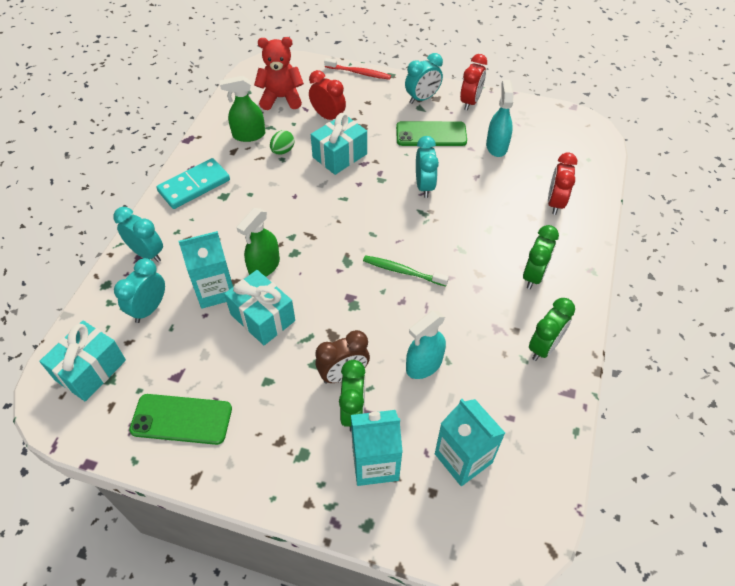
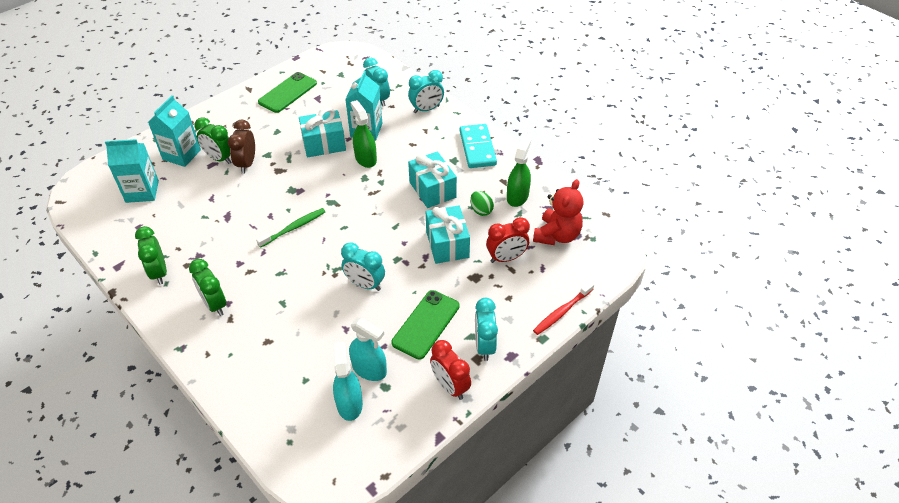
camera: 120 degrees right, 5 degrees down
(90, 370) = (354, 69): turquoise gift -> turquoise gift (432, 190)
(424, 365) = (214, 203): turquoise spray bottle -> turquoise spray bottle (349, 403)
(555, 203) = (265, 370): red clock -> none

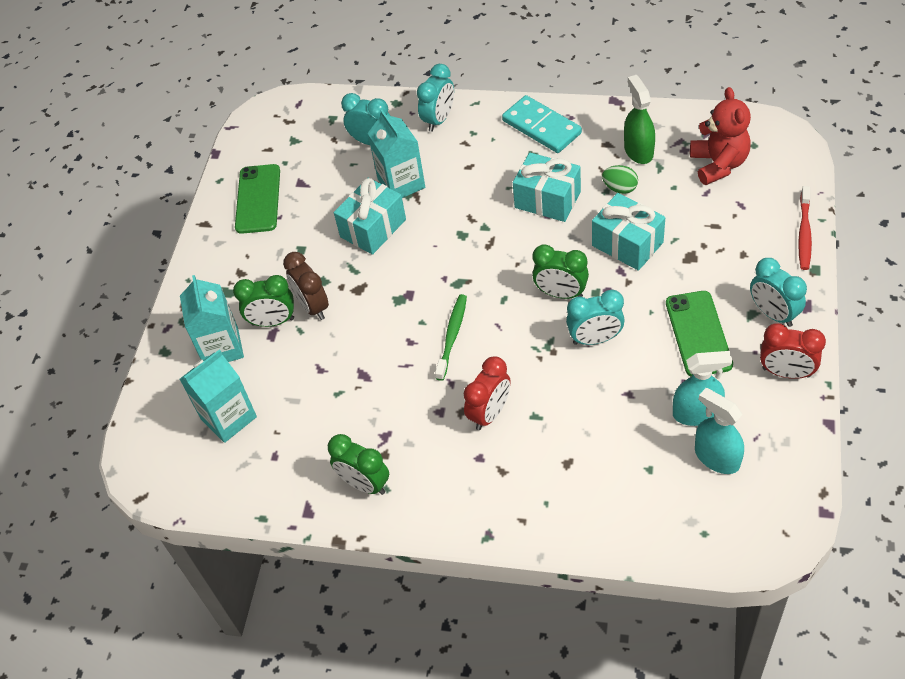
camera: 30 degrees left, 5 degrees up
(215, 304) = (467, 469): green clock -> green clock (561, 293)
(365, 158) = (438, 214): green spray bottle -> none
(506, 258) = (697, 218): red clock -> red clock (489, 413)

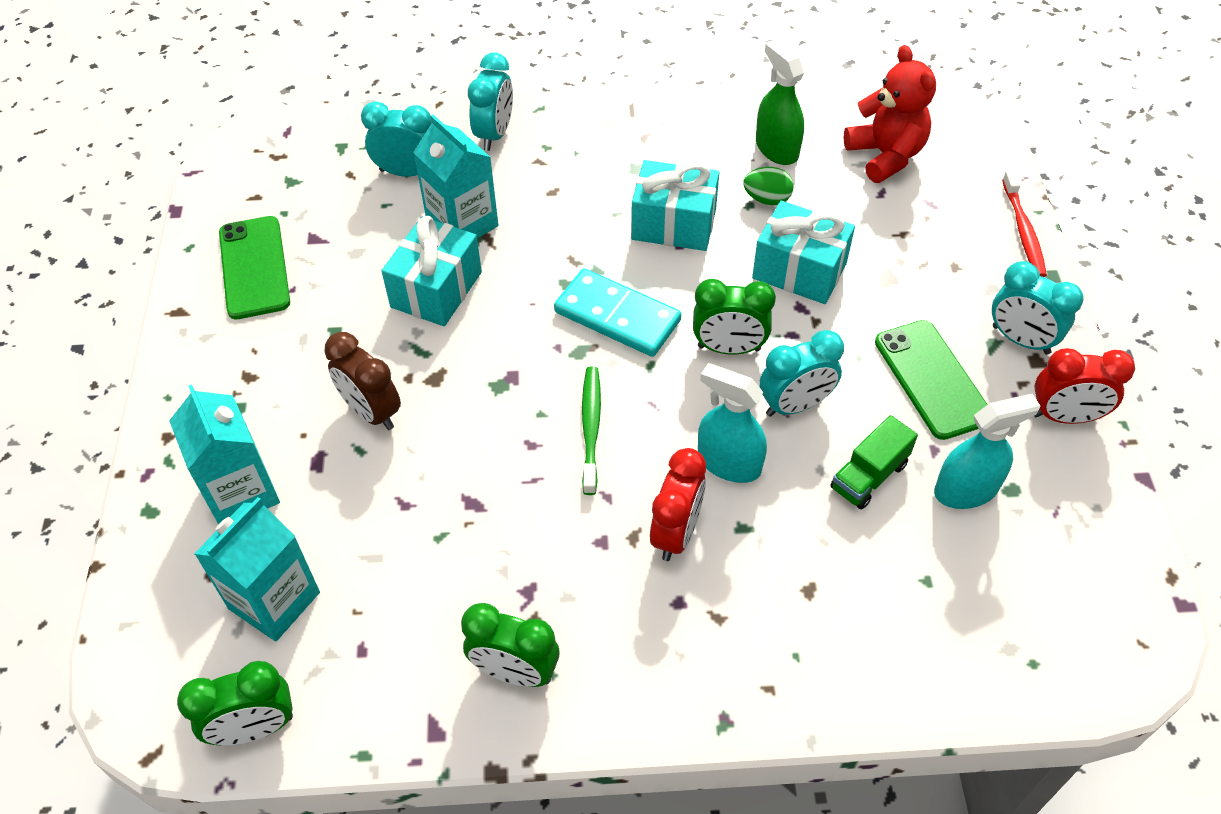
camera: 20 degrees left, 0 degrees up
(273, 321) = (315, 442): green clock -> green clock (255, 728)
(541, 127) = (638, 131): turquoise domino -> turquoise domino (617, 316)
(631, 394) = (869, 476): none -> green truck
(716, 457) = (1013, 549): turquoise spray bottle -> turquoise spray bottle (728, 463)

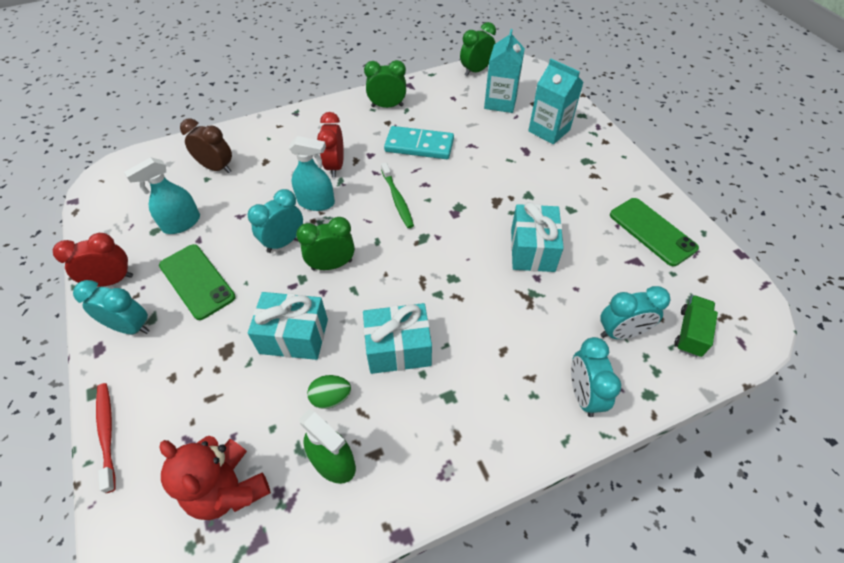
camera: 160 degrees right, 0 degrees up
(372, 412) = (517, 176): brown clock -> brown clock (217, 168)
(462, 224) = (549, 301): turquoise carton -> none
(617, 316) = (410, 265): turquoise domino -> turquoise domino (419, 145)
(869, 476) = (237, 216): green truck -> green truck (690, 332)

